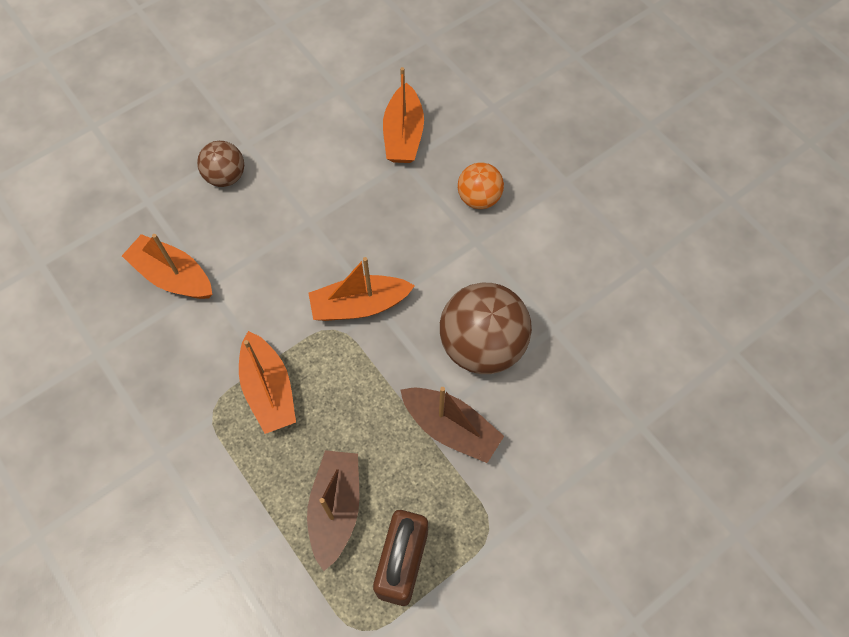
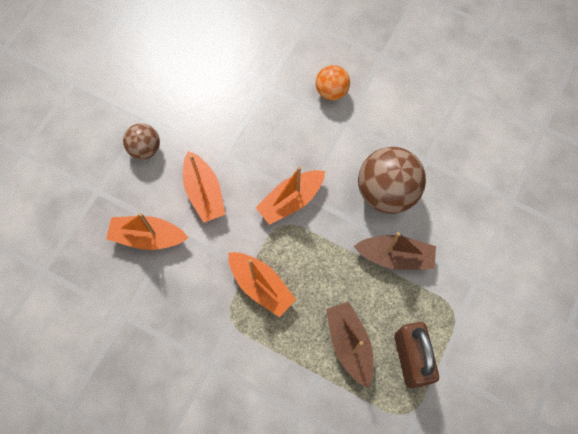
camera: 25 degrees left, 5 degrees up
(403, 135) = (256, 67): orange boat -> orange boat (204, 192)

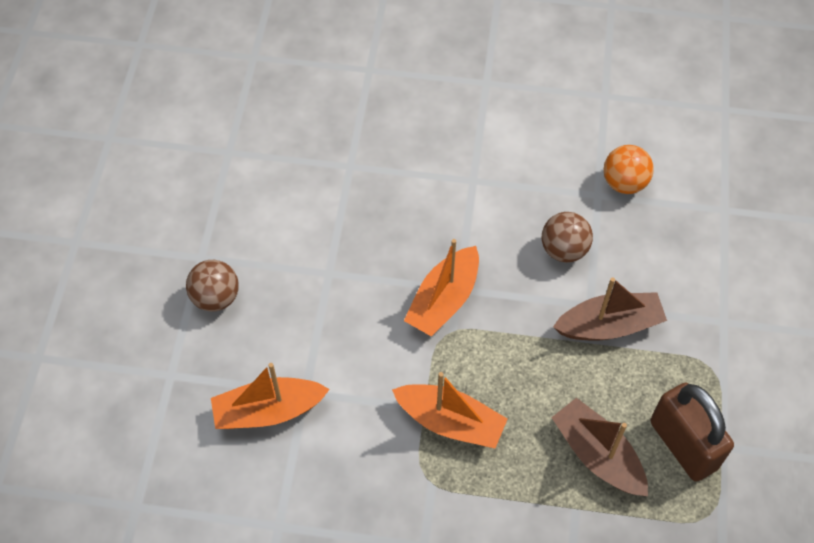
camera: 20 degrees left, 10 degrees down
(204, 192) = (322, 328): orange boat -> none
(331, 91) = (439, 146): orange ball -> orange ball (624, 183)
(386, 192) = (564, 250): brown ball -> brown ball, size x0.56

